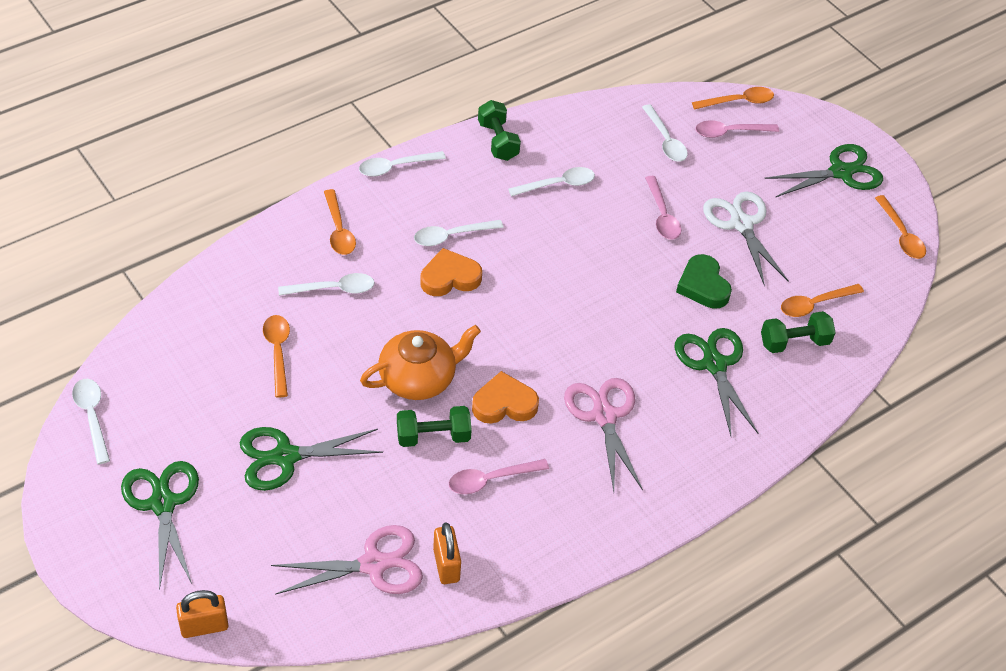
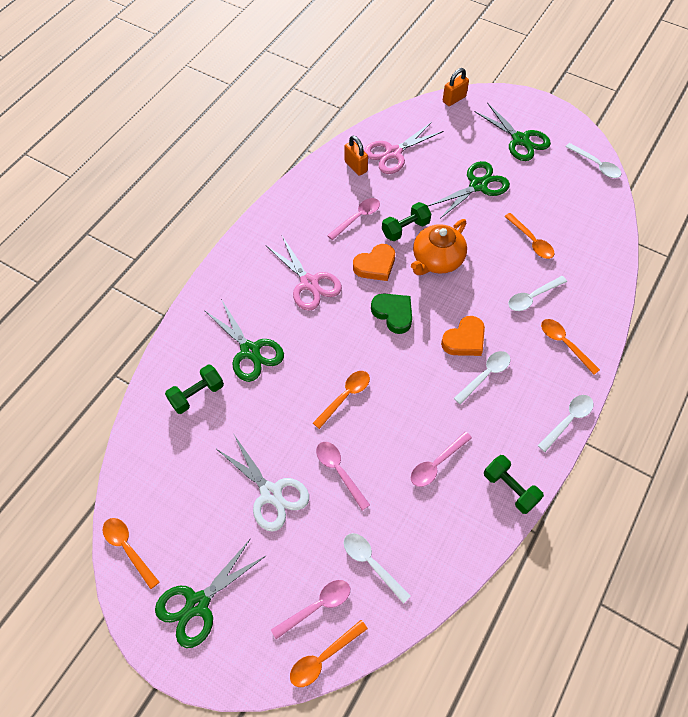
camera: 160 degrees right, 10 degrees up
(558, 184) = (436, 464): white spoon -> pink spoon
(703, 286) = (281, 415): green heart -> green heart (393, 314)
(814, 304) = (189, 437): orange spoon -> orange spoon (345, 396)

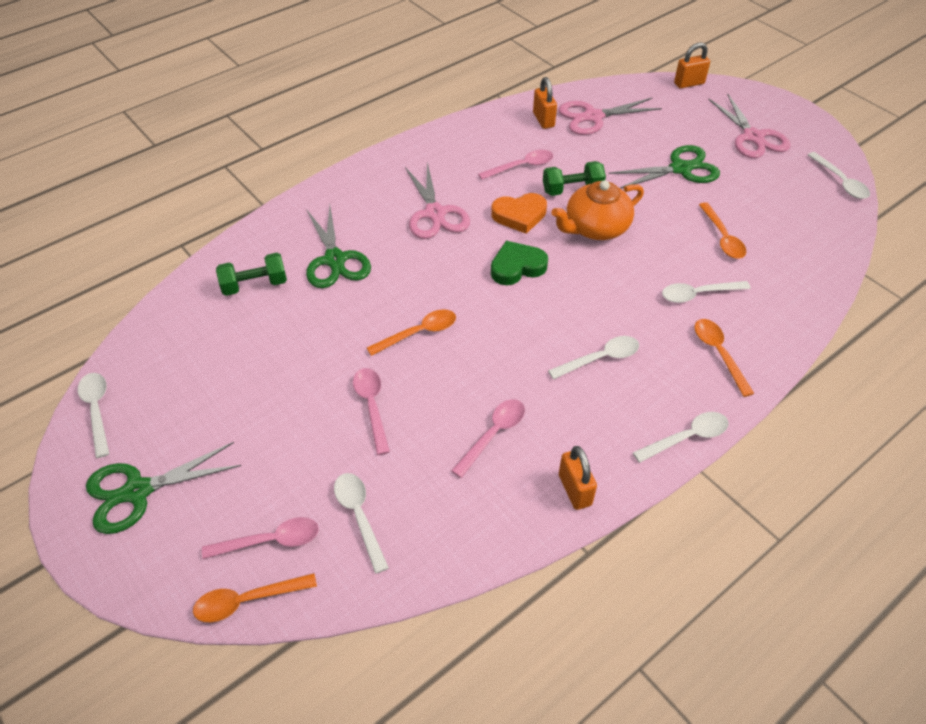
camera: 20 degrees right, 10 degrees down
(128, 548) = (97, 410): orange spoon -> white spoon
(271, 493) = (282, 405): white scissors -> none
(393, 314) = (517, 267): green heart -> green heart turned 90 degrees counterclockwise
(436, 464) = (493, 434): pink spoon -> pink spoon turned 150 degrees clockwise
(464, 340) = (591, 315): orange heart -> none
(510, 488) = (575, 490): green dumbbell -> orange padlock
(520, 140) = (753, 137): green scissors -> pink scissors

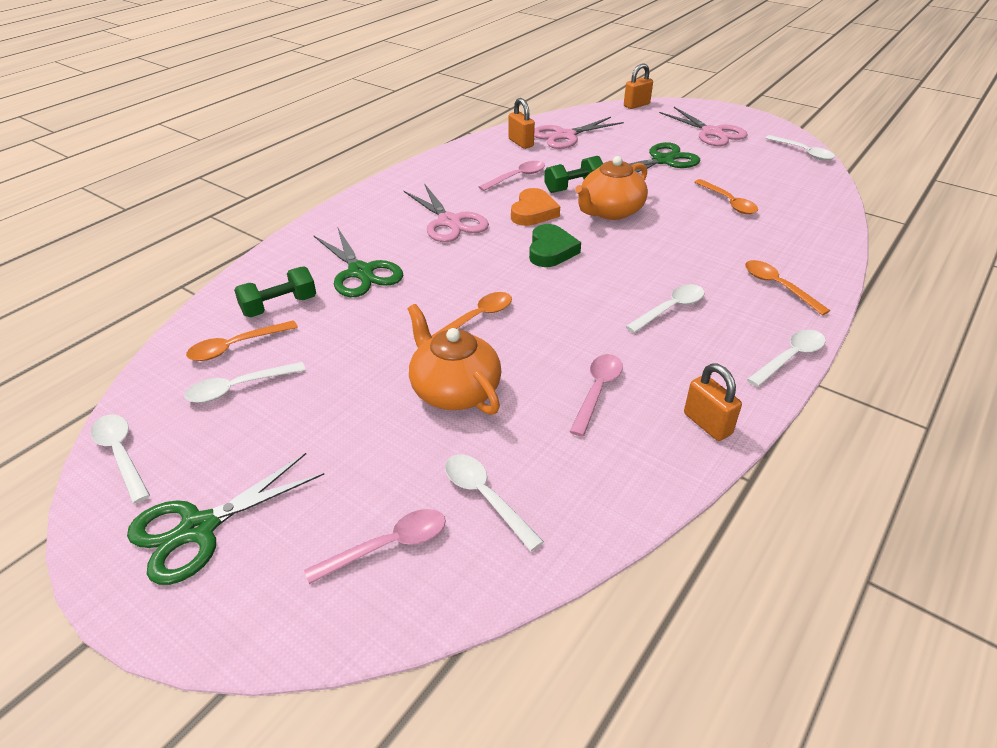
camera: 15 degrees left, 10 degrees down
(247, 600) = (383, 618): orange spoon -> orange spoon (236, 346)
(372, 406) = (454, 390): pink spoon -> orange teapot
(517, 267) = (551, 250): green heart -> green heart turned 135 degrees clockwise
(519, 215) = (533, 212): orange heart -> orange heart turned 45 degrees counterclockwise
(698, 294) = (732, 245): white spoon -> white spoon (238, 388)

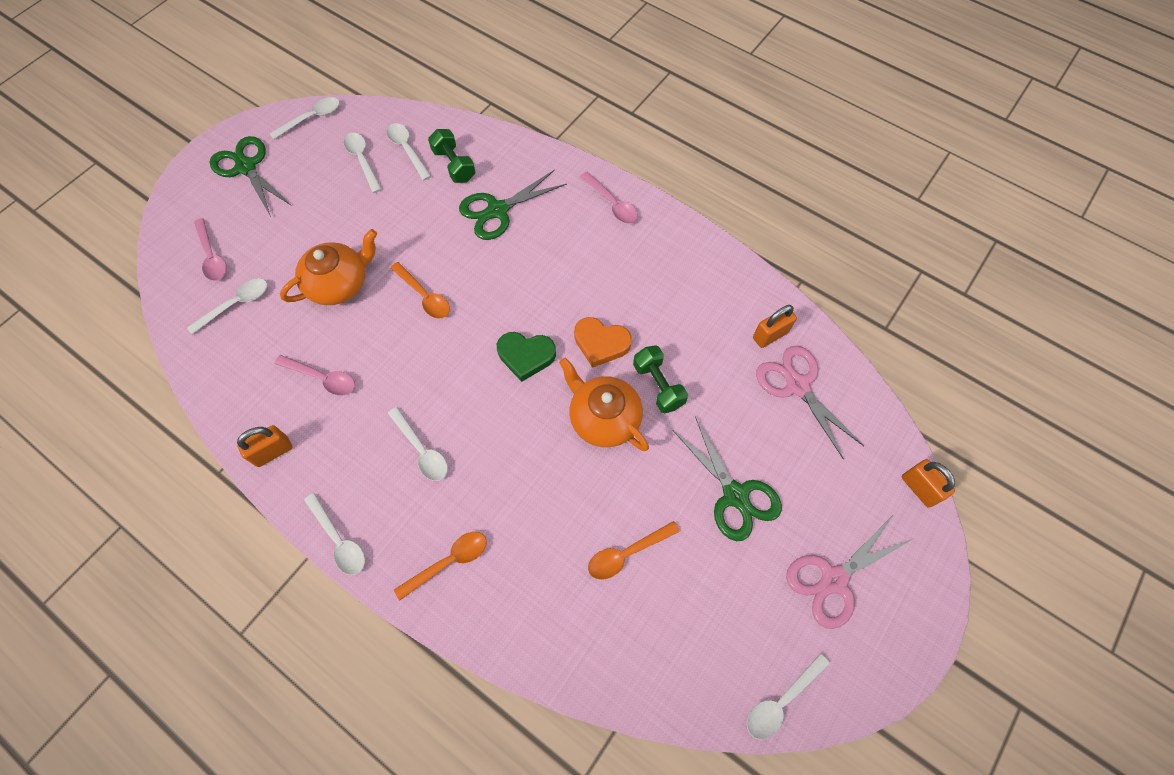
camera: 90 degrees right, 25 degrees up
(236, 346) = (407, 149): orange spoon -> white spoon
(449, 222) = (581, 270): pink scissors -> none
(517, 177) = (679, 330): pink spoon -> pink spoon (612, 204)

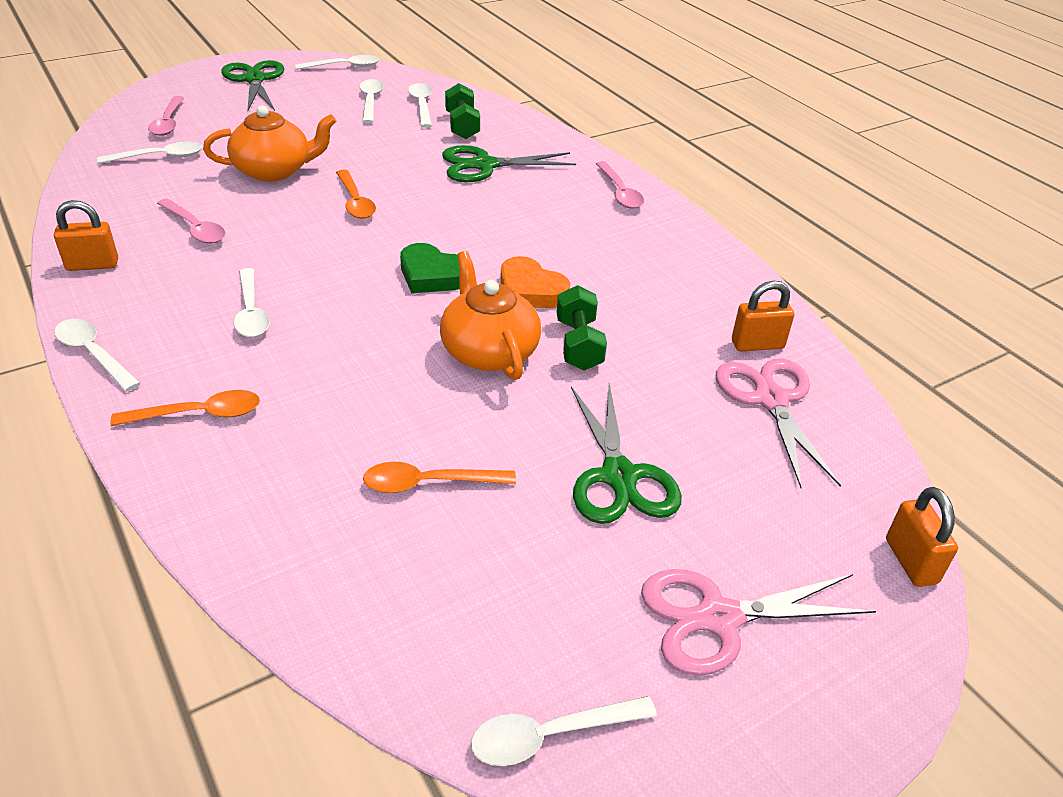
camera: 20 degrees right, 25 degrees down
(339, 540) = (93, 354): white spoon -> white spoon turned 150 degrees clockwise

